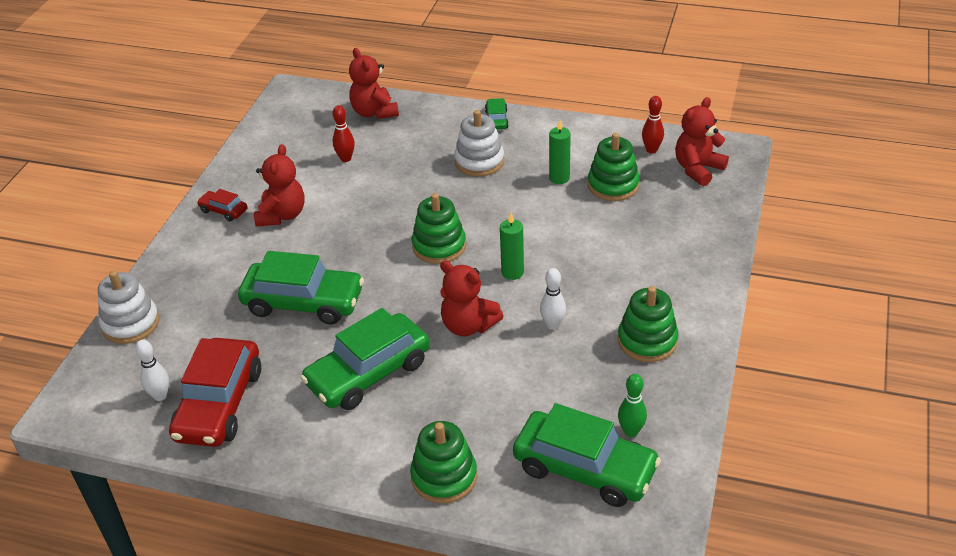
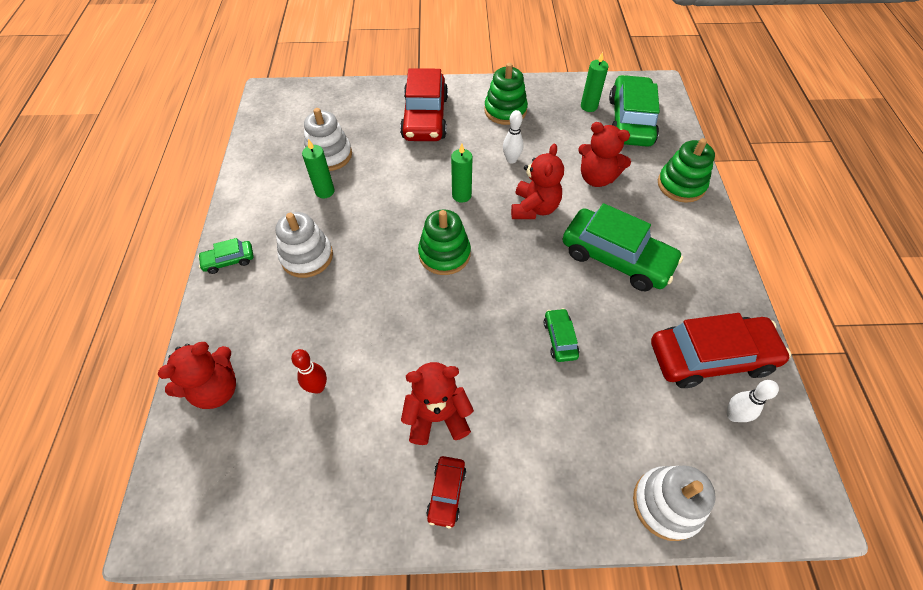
camera: 110 degrees left, 15 degrees up
(303, 302) = (560, 339): green car -> green car, size x0.46
(613, 185) = (329, 155): green stacking toy -> white stacking toy
(631, 431) = (589, 106): green bowling pin -> green candle
(651, 150) = (274, 140): red bowling pin -> none
(655, 265) = (425, 117): none -> red car
(698, 169) = (299, 110): red teddy bear -> red teddy bear (596, 178)

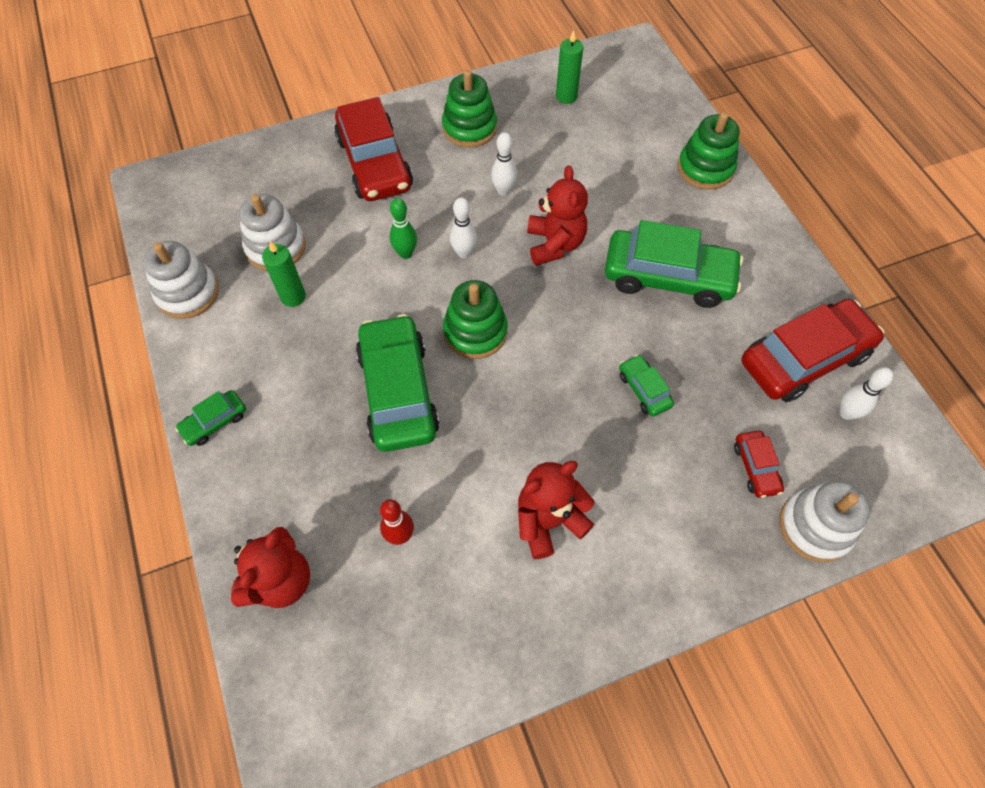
camera: 20 degrees left, 5 degrees up
(307, 256) = (311, 386): white stacking toy -> white stacking toy (188, 293)
(418, 184) = (405, 253): none -> green bowling pin
(446, 493) = (594, 598): red car -> red car (756, 467)
(461, 195) = (464, 253): green candle -> white bowling pin
(596, 178) = (610, 186): red teddy bear -> none
(630, 121) = (621, 103): green car -> green car (398, 391)

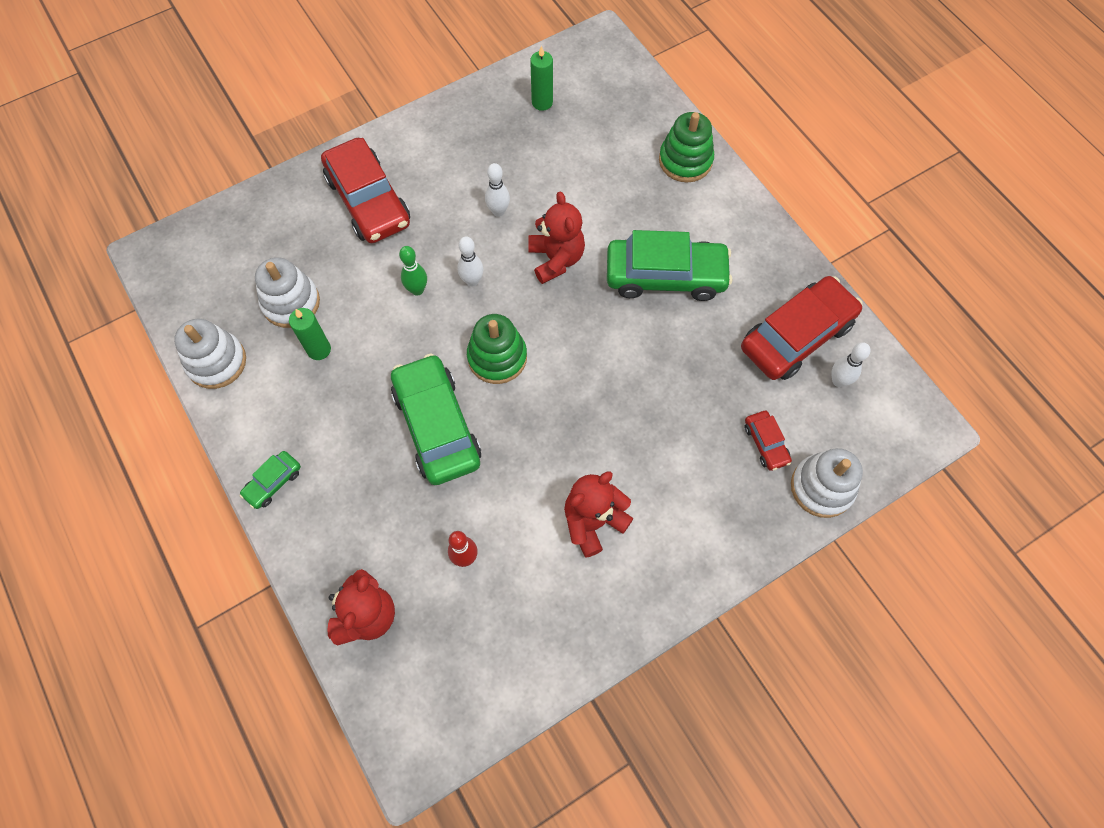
camera: 10 degrees left, 5 degrees up
(469, 128) = (454, 150): green stacking toy -> none
(644, 390) = (659, 388): green car -> none

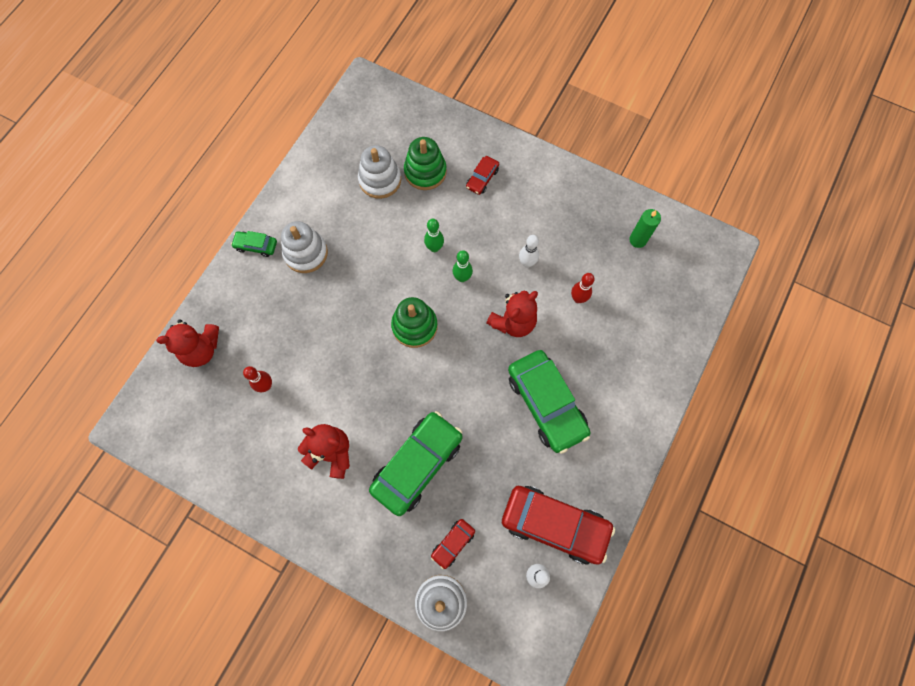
camera: 60 degrees right, 5 degrees up
(216, 362) = (315, 165): white stacking toy -> white stacking toy (306, 253)
(319, 350) = (357, 216): green candle -> none
(368, 201) = (482, 178): red car -> red car, size x0.46
(437, 426) = (344, 317): green car -> green car (417, 464)
(472, 281) = (462, 277): white bowling pin -> green bowling pin
(570, 187) = (578, 298): none -> red bowling pin
(685, 161) = (656, 366): green stacking toy -> green stacking toy (425, 172)

